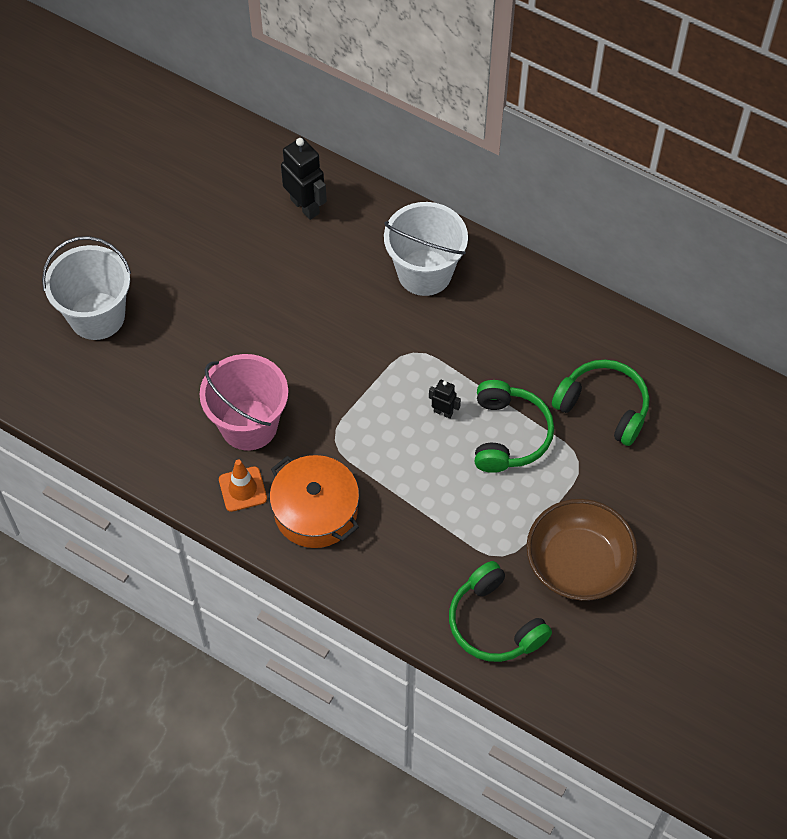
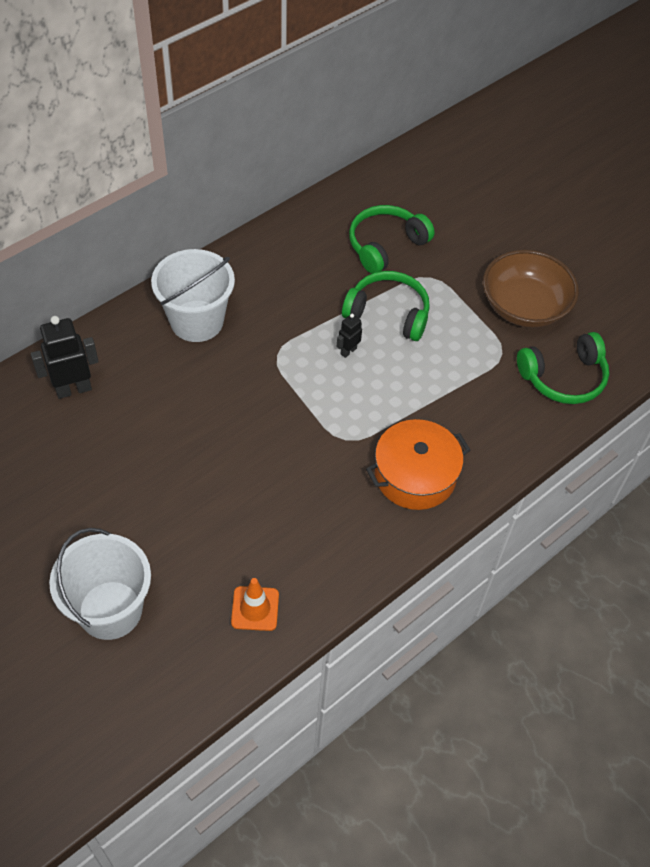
camera: 75 degrees left, 5 degrees down
(242, 489) = (371, 528): orange traffic cone -> orange traffic cone (255, 608)
(249, 425) = (302, 504): pink bucket -> none

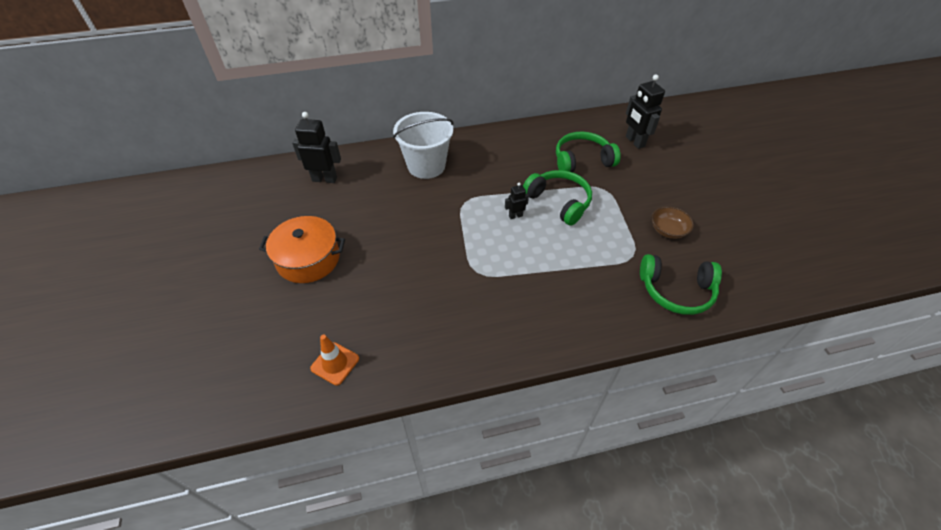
camera: 30 degrees right, 5 degrees down
(110, 610) = (242, 321): white bucket -> none
(415, 475) = (514, 317): orange pot -> orange pot (308, 259)
(433, 196) = (634, 142): none -> black robot
(524, 306) = (668, 230): brown bowl -> brown bowl, size x0.52

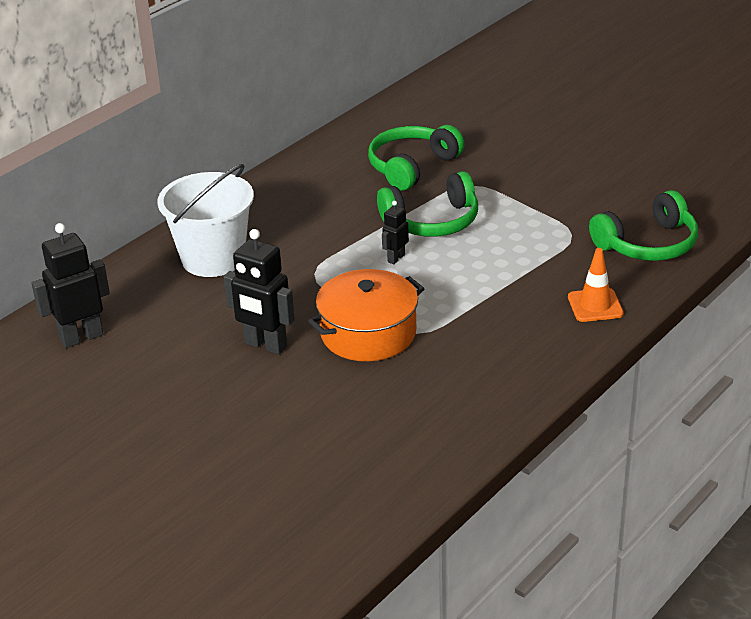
camera: 35 degrees left, 15 degrees down
(308, 259) = (178, 427): orange pot -> orange pot (368, 333)
(335, 363) = (351, 498): orange traffic cone -> orange traffic cone (595, 305)
(559, 202) = (432, 221): green headphones -> green headphones turned 150 degrees clockwise
(634, 142) = (453, 120): black robot -> black robot (265, 345)
(668, 230) = (583, 193): brown bowl -> none

